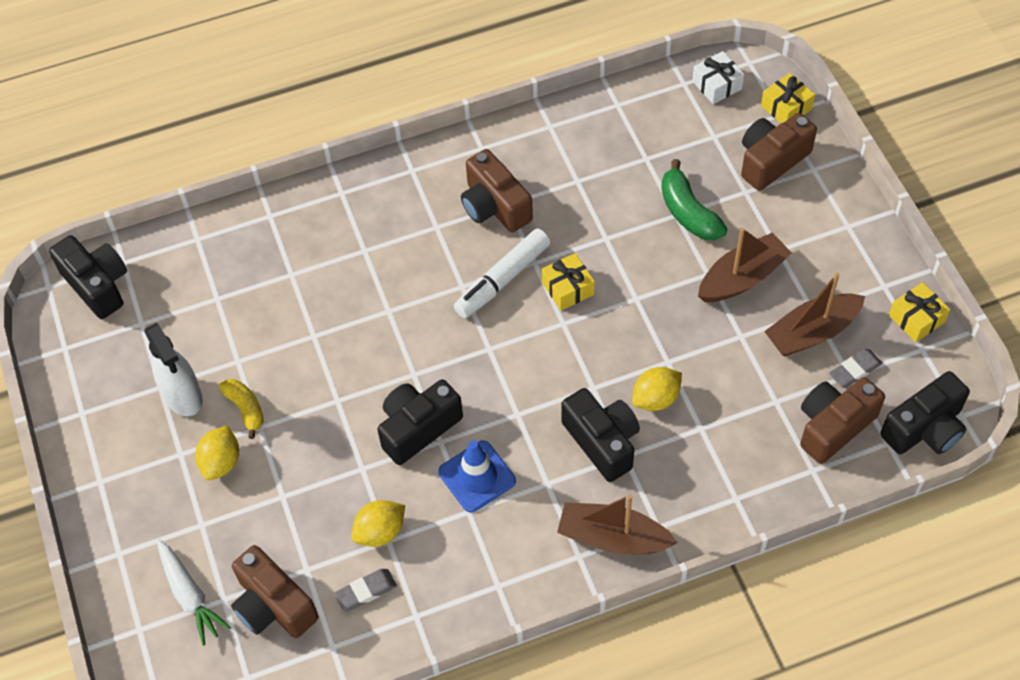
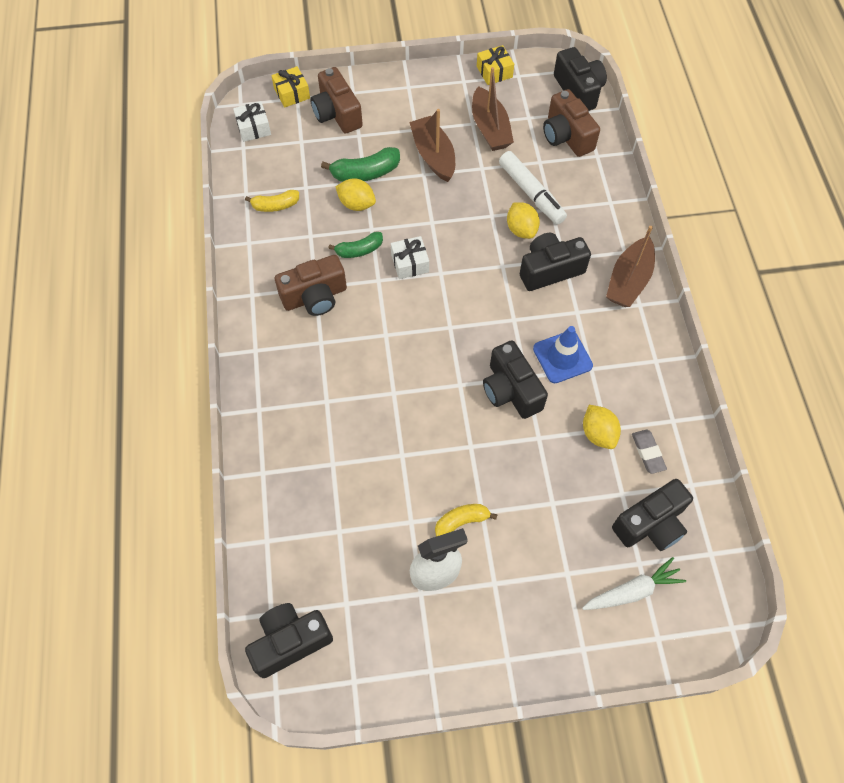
camera: 80 degrees left, 5 degrees up
(221, 462) = (510, 549): yellow lemon -> yellow lemon (356, 204)
(273, 605) = (651, 524): brown camera -> black camera
(502, 280) = (388, 305): white marker -> white marker (531, 193)
(567, 288) = (410, 263): yellow gift -> white gift
(571, 233) = (359, 250): none -> green banana
(609, 136) = (275, 206): none -> yellow banana
(854, 370) = (526, 114): grey eraser -> none

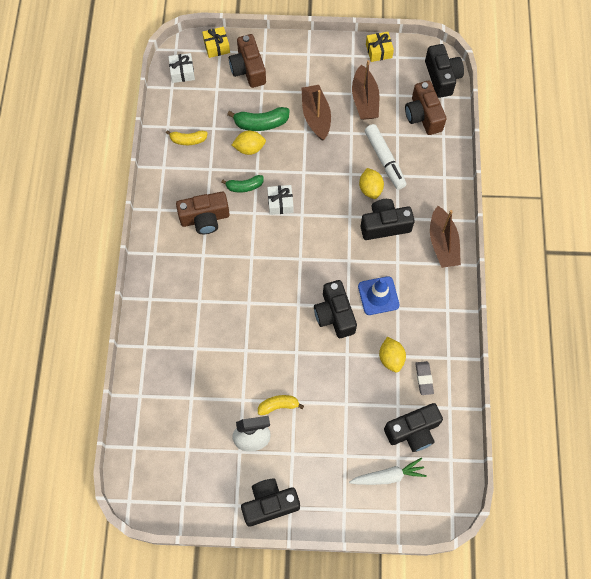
camera: 10 degrees right, 5 degrees up
(290, 641) = (144, 468): black camera -> black camera (269, 504)
(356, 204) = (249, 148): yellow lemon -> yellow lemon turned 45 degrees counterclockwise
(628, 280) = (442, 243): brown boat -> brown boat turned 45 degrees counterclockwise

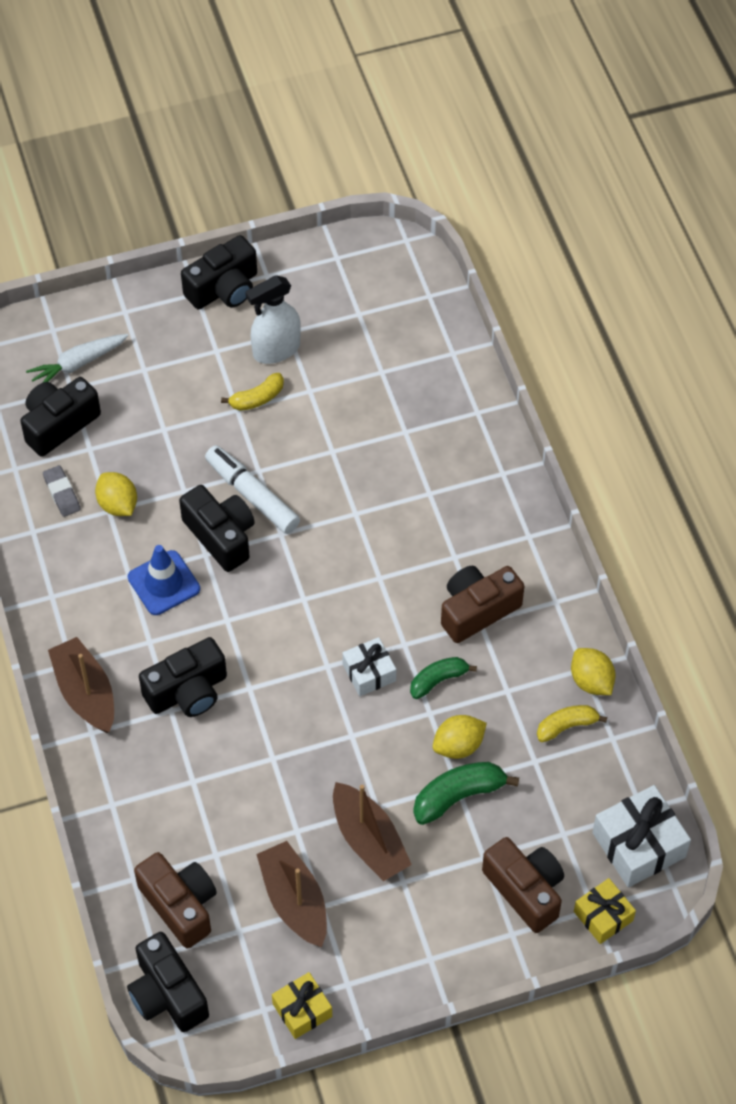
camera: 160 degrees right, 10 degrees down
(182, 72) = (639, 845): white gift -> white gift, size x1.62
(370, 189) = (230, 743): yellow lemon -> yellow lemon (591, 681)
(384, 160) = (223, 800): white marker -> white marker (252, 495)

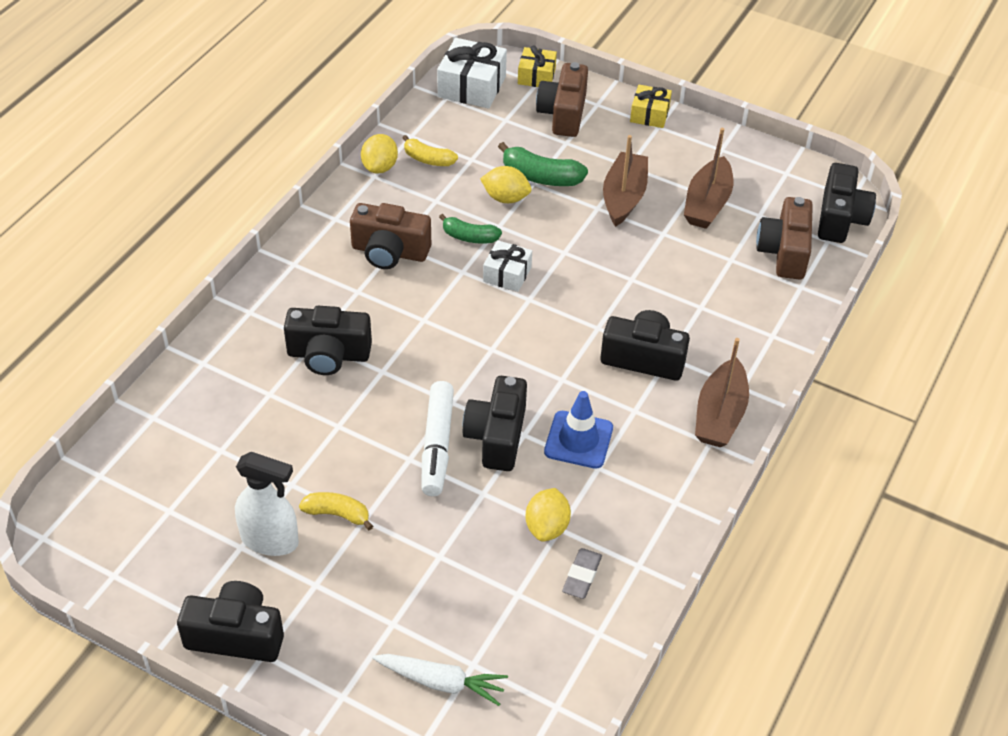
camera: 135 degrees left, 10 degrees down
(59, 424) = (519, 639): black camera -> black camera (328, 355)
(302, 1010) = (763, 157): yellow gift -> yellow gift (649, 114)

